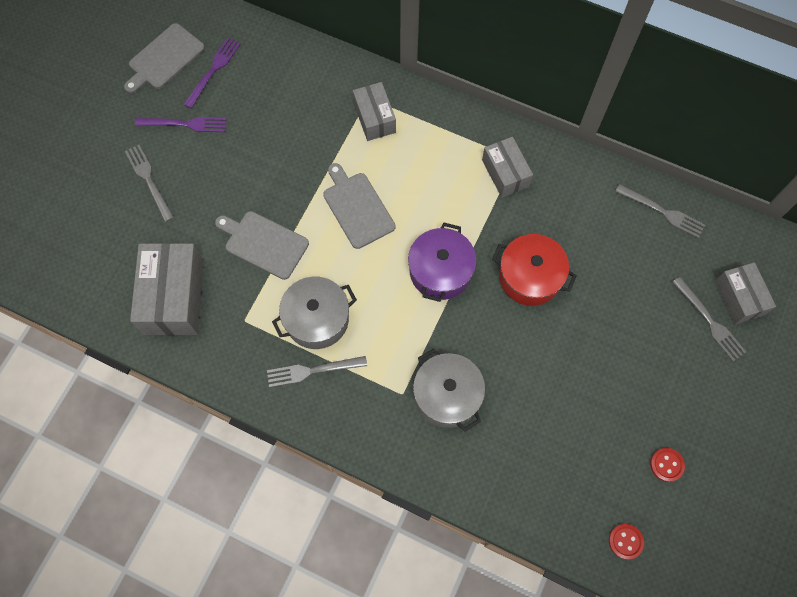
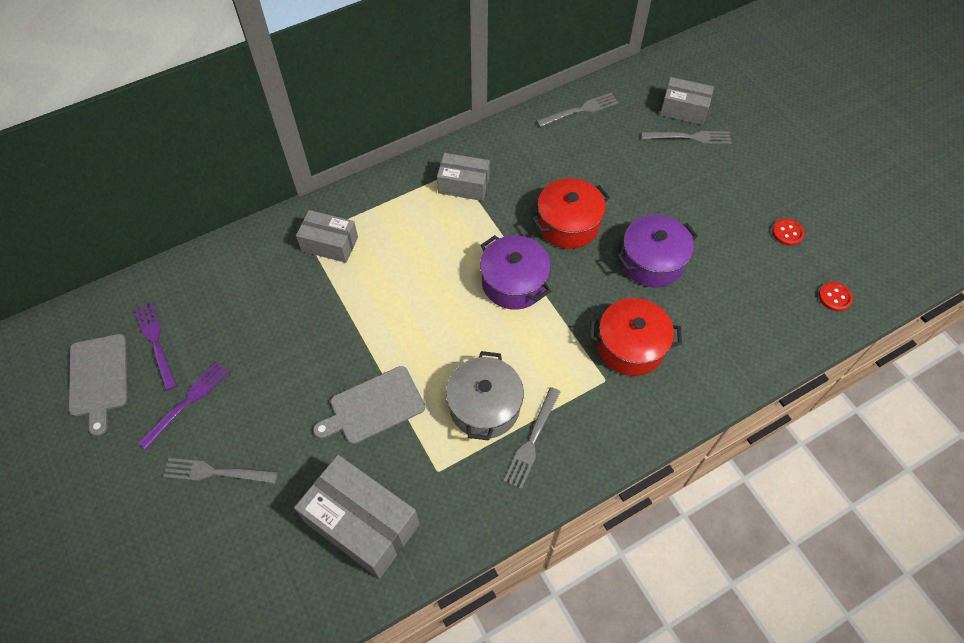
camera: 55 degrees left, 10 degrees down
(357, 208) = (403, 309): grey cutting board -> none
(447, 395) = (630, 346): grey pot -> red pot
(544, 365) = (652, 261): none -> purple pot

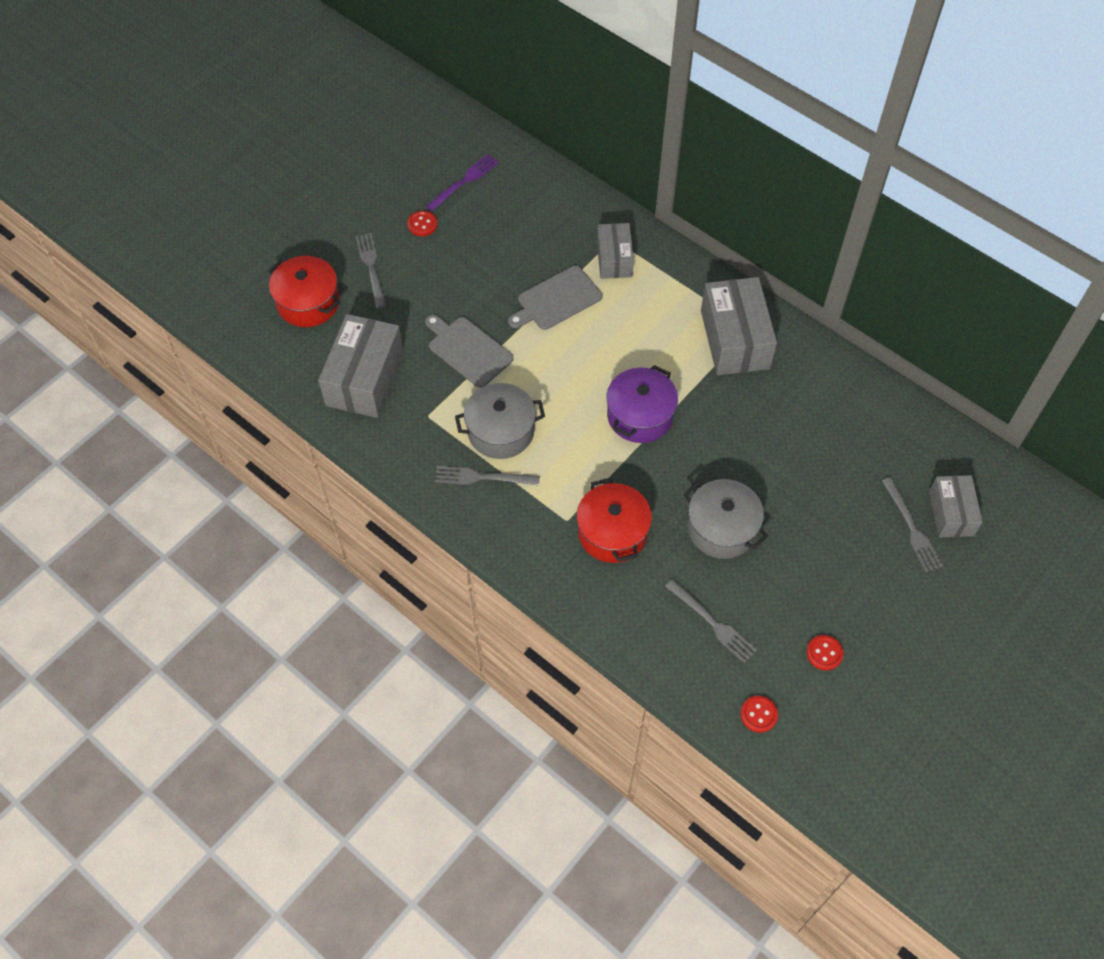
camera: 70 degrees right, 0 degrees up
(98, 378) = (419, 160): grey cutting board -> grey cutting board (557, 300)
(188, 401) = (422, 224): purple fork -> red button
(463, 185) = (734, 339): grey box -> grey box, size x1.64
(568, 224) = (731, 442): red pot -> red pot (308, 302)
(581, 110) = (892, 413): grey fork -> grey fork (713, 623)
(652, 261) = (722, 528): purple pot -> grey pot

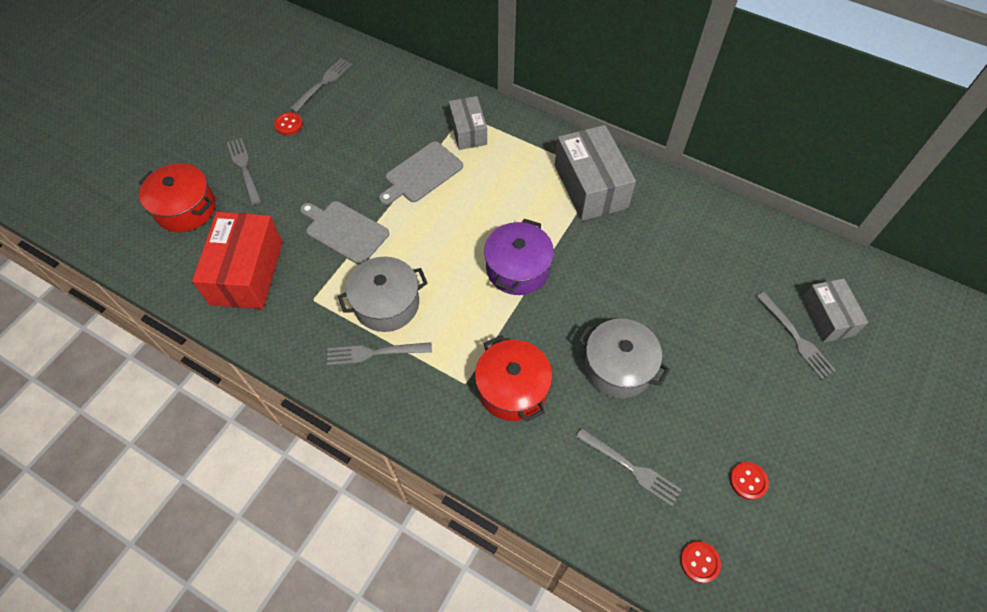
camera: 10 degrees left, 0 degrees up
(364, 378) = (247, 272): grey box -> red box
(464, 181) = (323, 83): purple fork -> grey fork

